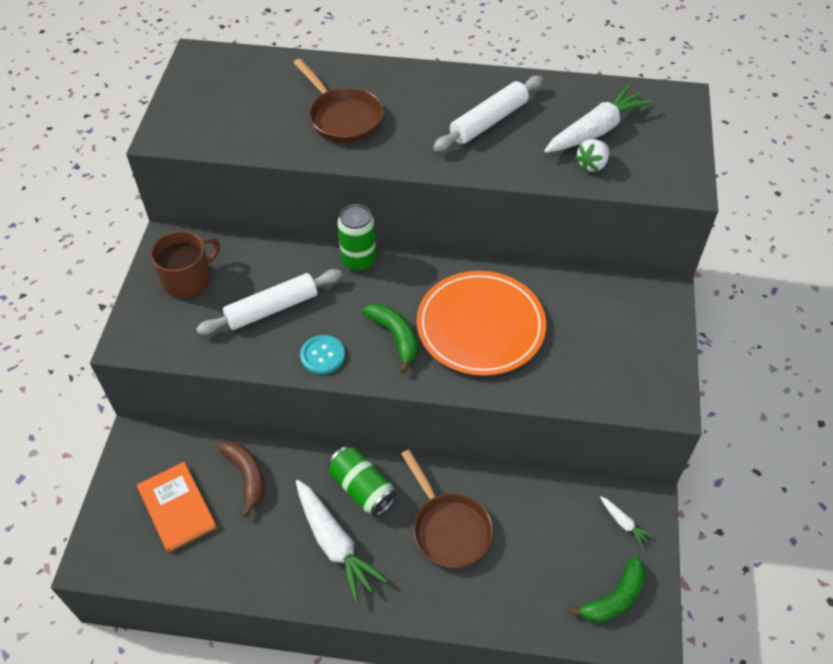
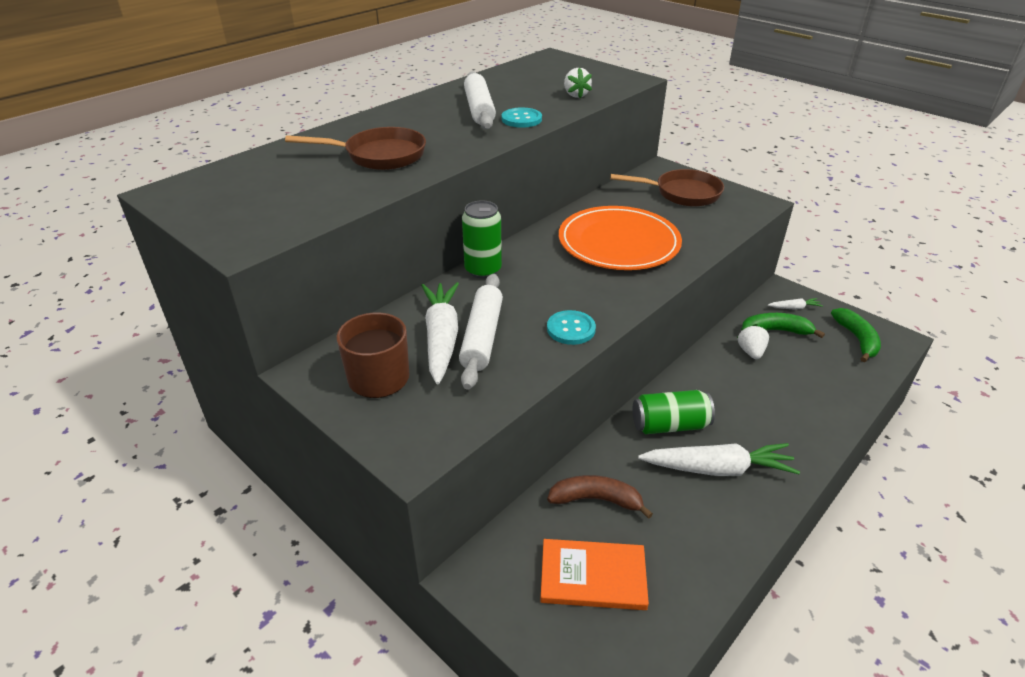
camera: 55 degrees left, 15 degrees down
(395, 337) = (589, 284): green banana -> green banana (775, 331)
(448, 528) = (745, 392): brown pan -> brown pan (682, 193)
(494, 158) = (521, 119): none -> turquoise button
(513, 511) = (751, 352): none -> white strawberry
(595, 131) = (544, 84): white carrot -> white carrot (441, 338)

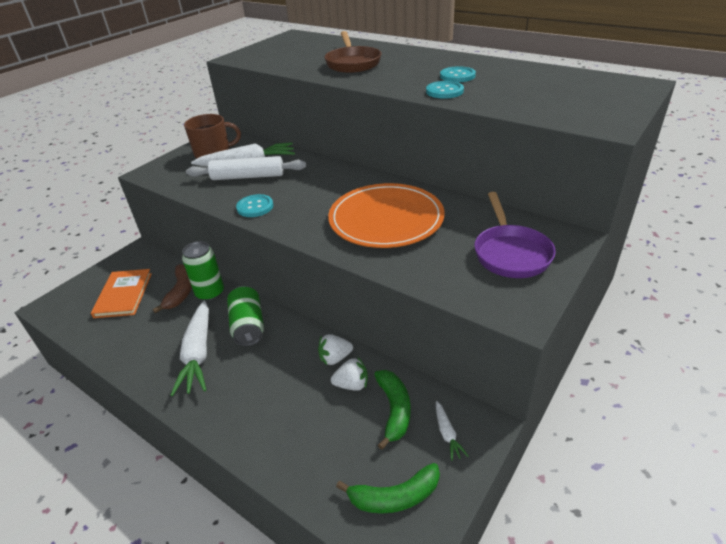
camera: 85 degrees right, 0 degrees up
(479, 109) = (457, 76): white rolling pin -> turquoise button
(483, 270) = (328, 166): green can -> green can (210, 293)
(576, 95) = (525, 104): white strawberry -> white strawberry (335, 358)
(682, 193) = (510, 253): brown pan -> purple pan

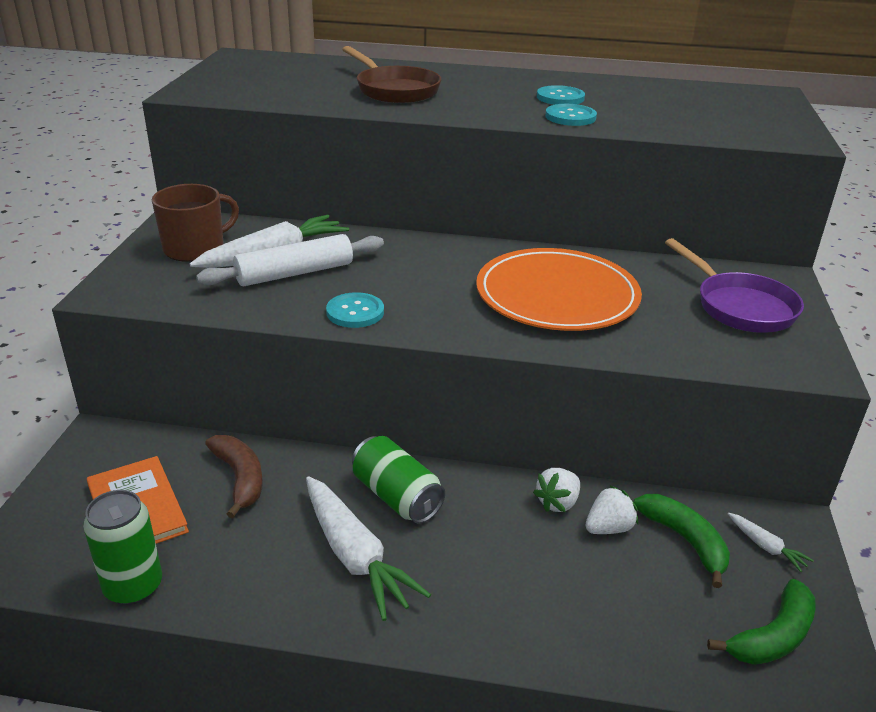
camera: 30 degrees left, 5 degrees down
(210, 293) = (292, 467): green can -> green can (133, 586)

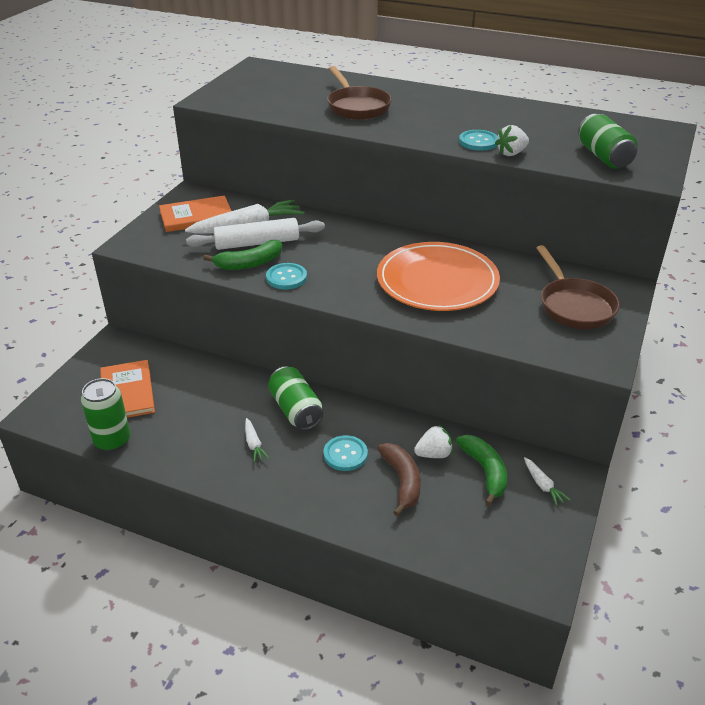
camera: 15 degrees right, 5 degrees up
(195, 248) = (196, 216): brown mug -> orange book
(240, 478) = (197, 382): brown banana -> brown banana (402, 481)
(355, 556) = (254, 444): white carrot -> white carrot, size x0.45
(558, 503) = (405, 431): white strawberry -> white strawberry (511, 153)
(560, 98) = (482, 122): turquoise button -> turquoise button (345, 454)
(727, 123) = (603, 157): none -> green can
(739, 306) = (574, 306): purple pan -> brown pan
(773, 636) = (514, 543): green banana -> green banana (249, 263)

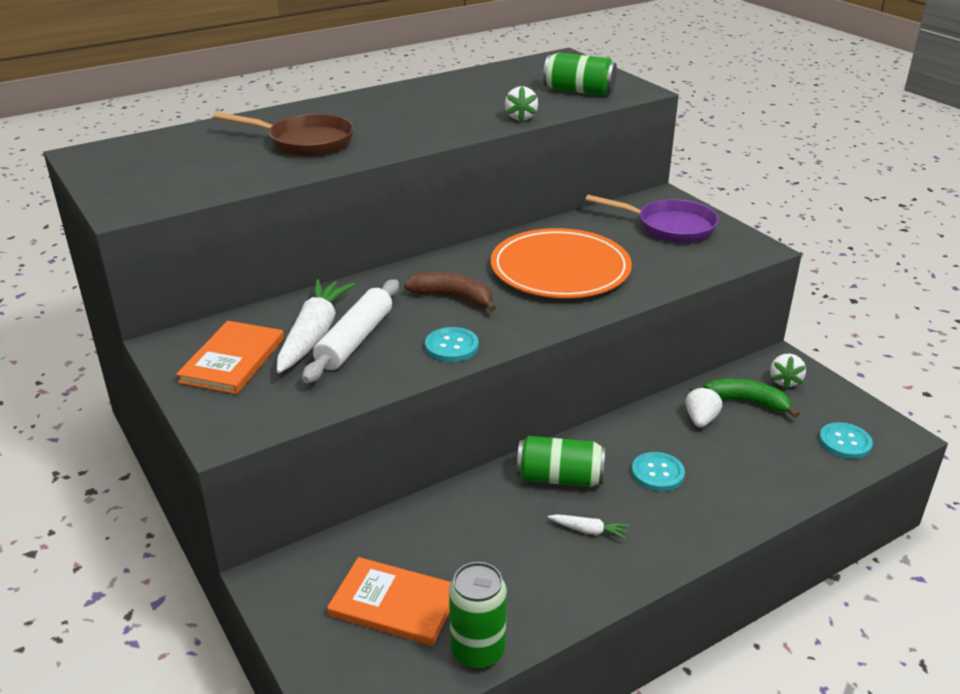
camera: 55 degrees left, 5 degrees down
(249, 263) = (392, 359): green banana -> none
(402, 481) = (723, 454): brown banana -> brown banana (453, 298)
(478, 142) = (477, 121): turquoise button -> turquoise button (845, 442)
(542, 485) = (785, 381): white carrot -> white strawberry
(574, 306) = (669, 227): brown pan -> purple pan

